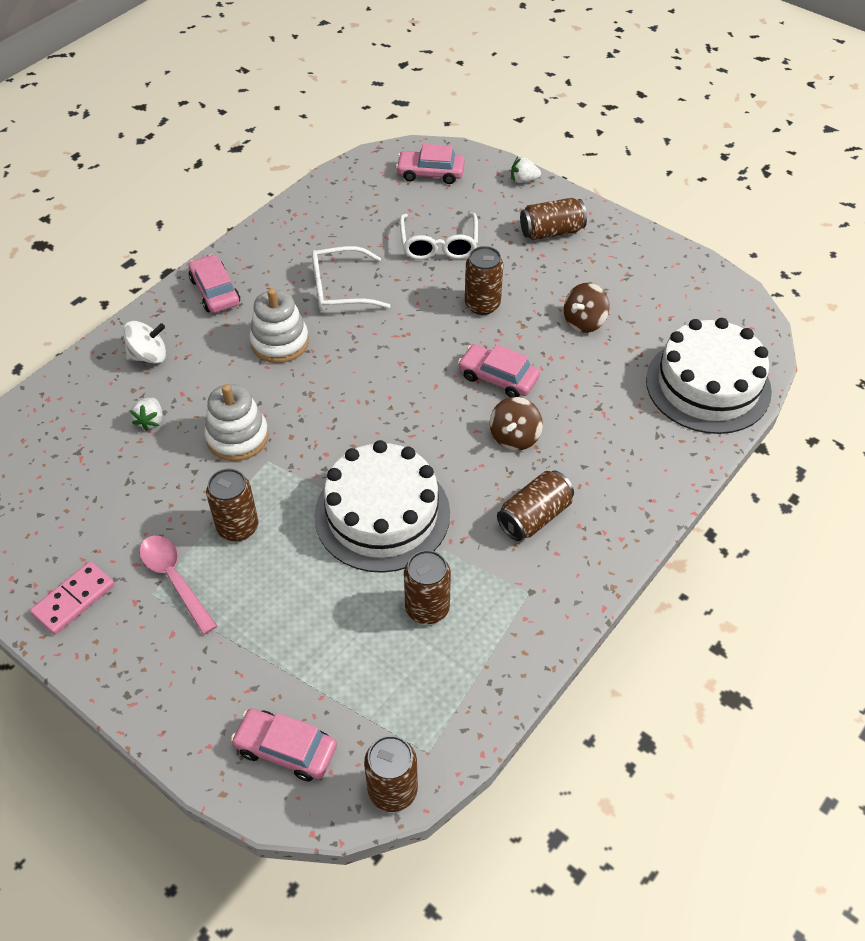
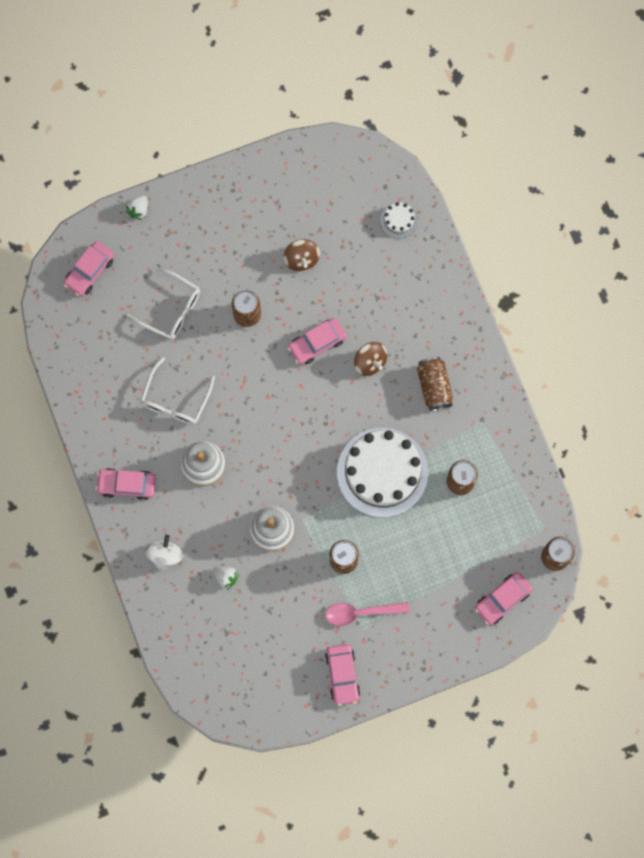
camera: 60 degrees left, 25 degrees up
(74, 599) = (342, 675): pink domino -> pink car
(551, 232) = (204, 225): brown can -> none
(708, 385) = (399, 220): white cake -> white cake, size x0.42

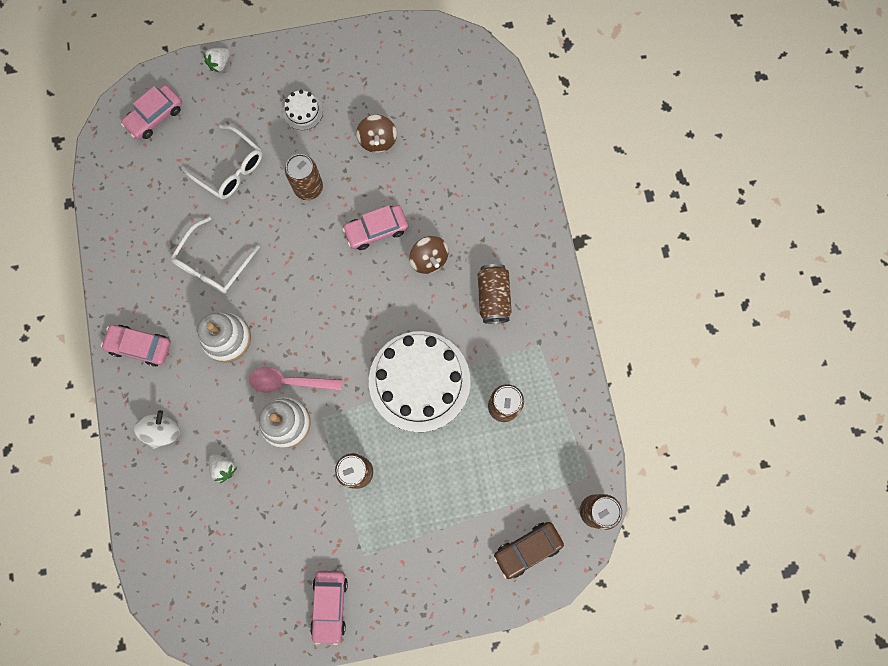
camera: 10 degrees right, 0 degrees up
(360, 612) = (365, 536): pink spoon -> pink spoon (289, 382)
(399, 220) = (487, 118): white cake -> white cake (303, 111)
(502, 599) = (527, 549): pink car -> brown car

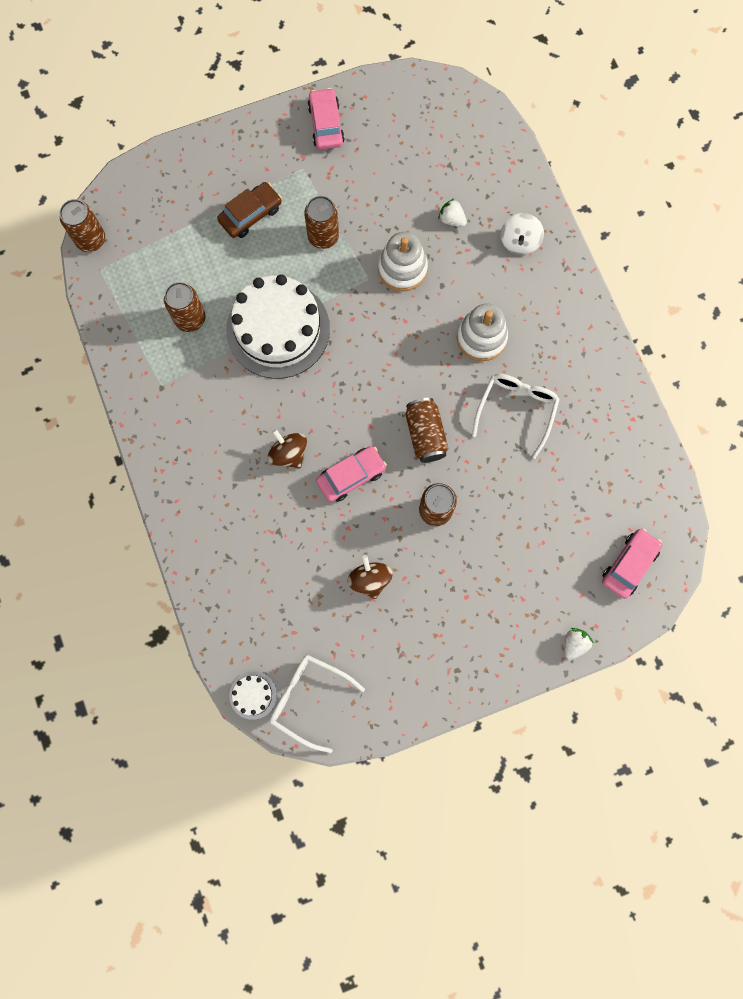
camera: 170 degrees right, 0 degrees up
(140, 346) = (566, 315): pink car -> none
(230, 169) = (527, 517): white glasses -> white glasses (309, 699)
(289, 382) = (407, 307): pink spoon -> none
(303, 111) = (463, 600): white cake -> white cake (253, 695)
(493, 297) = (214, 425): brown can -> brown can (425, 435)
(527, 549) = (151, 198): brown car -> brown car (251, 215)

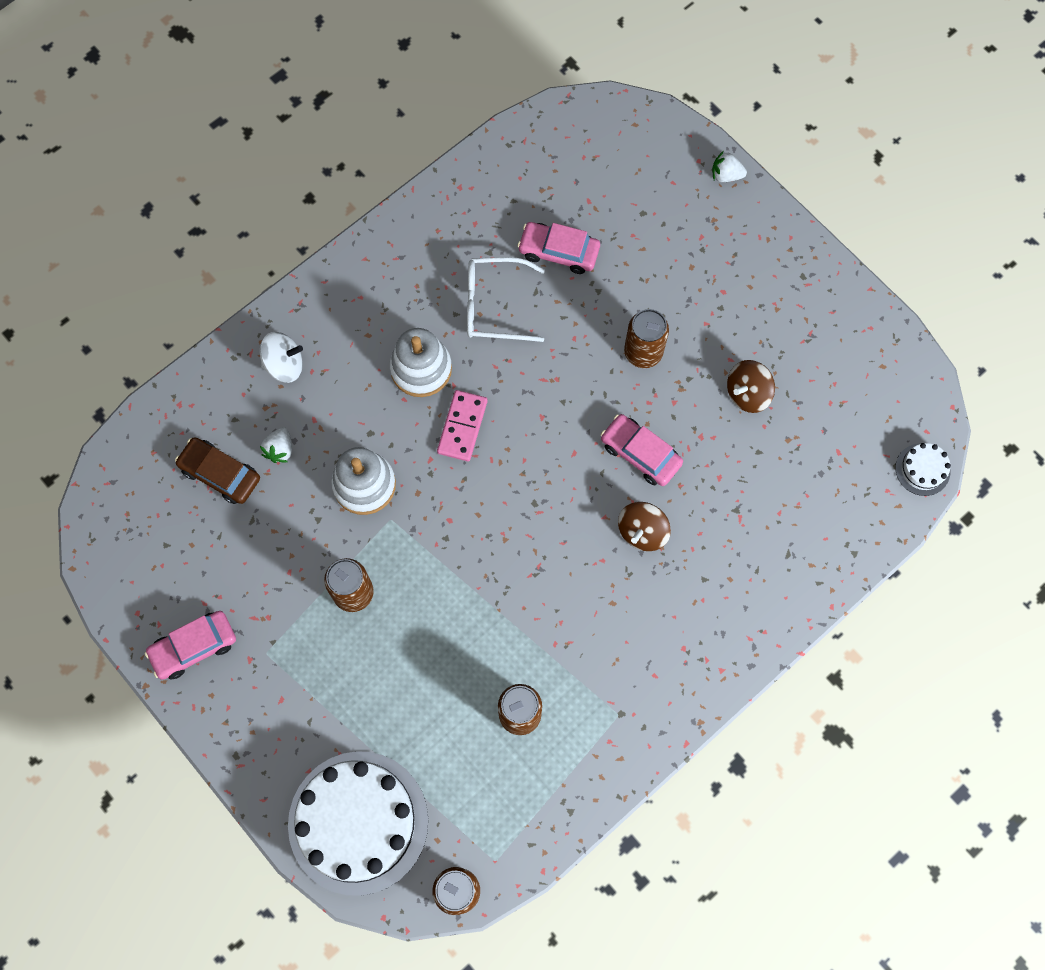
camera: 110 degrees left, 5 degrees down
(251, 215) = (352, 694): brown car -> brown car (220, 474)
(278, 329) = (494, 602): white cake -> white cake (358, 822)
(309, 699) = (899, 411): white glasses -> none
(422, 352) = (462, 427): none -> pink domino
(425, 435) = (560, 391): brown can -> none
(629, 564) = (622, 147): pink car -> pink car (559, 252)

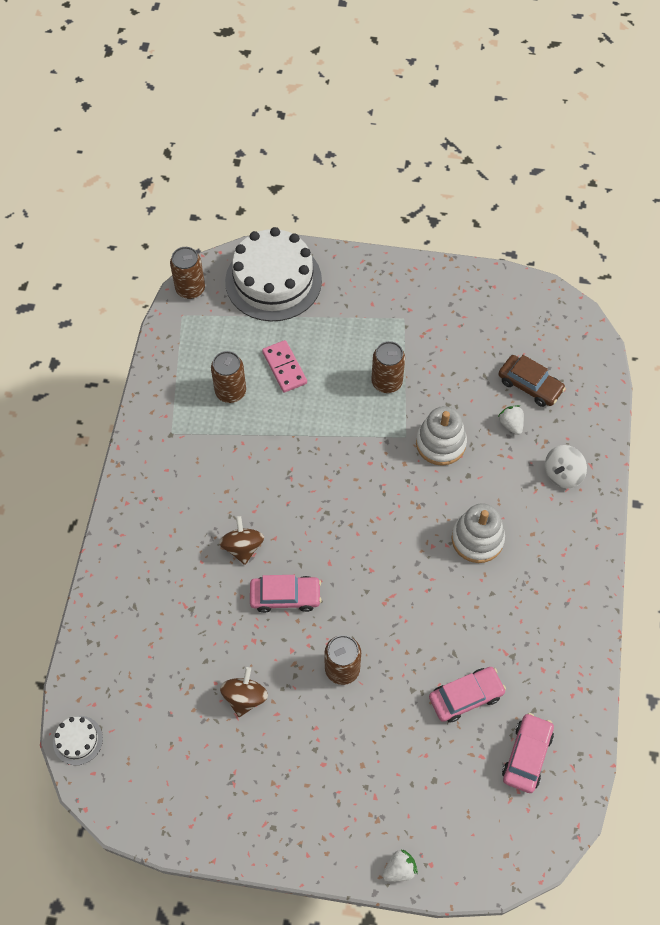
camera: 140 degrees right, 10 degrees down
(194, 647) = (446, 293): pink car -> pink car (527, 755)
(220, 474) = (530, 385): brown car -> brown car turned 45 degrees clockwise
(462, 427) = (415, 523): pink domino -> pink domino (284, 367)
(494, 305) = (472, 620): white glasses -> none

